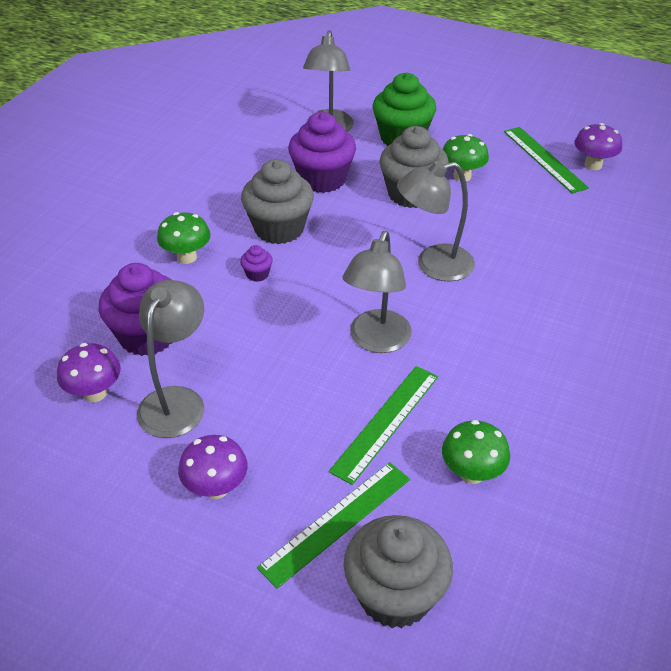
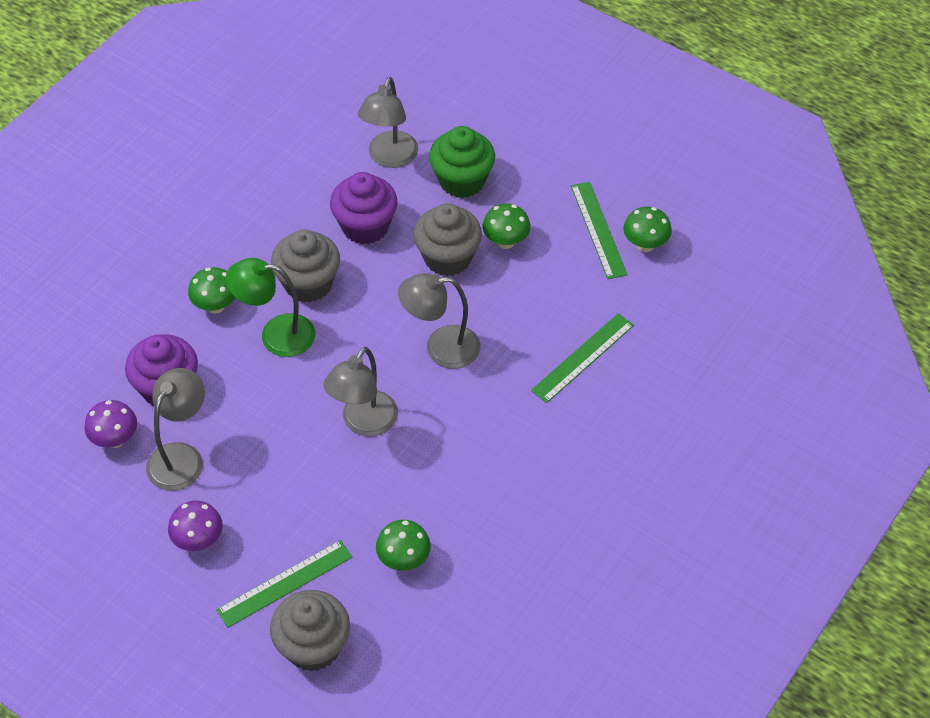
camera: 10 degrees right, 10 degrees up
(257, 274) = (276, 335): purple cupcake -> green lamp
(386, 422) = (348, 503): green ruler -> green ruler (583, 358)
(593, 165) = (645, 245): purple mushroom -> green mushroom

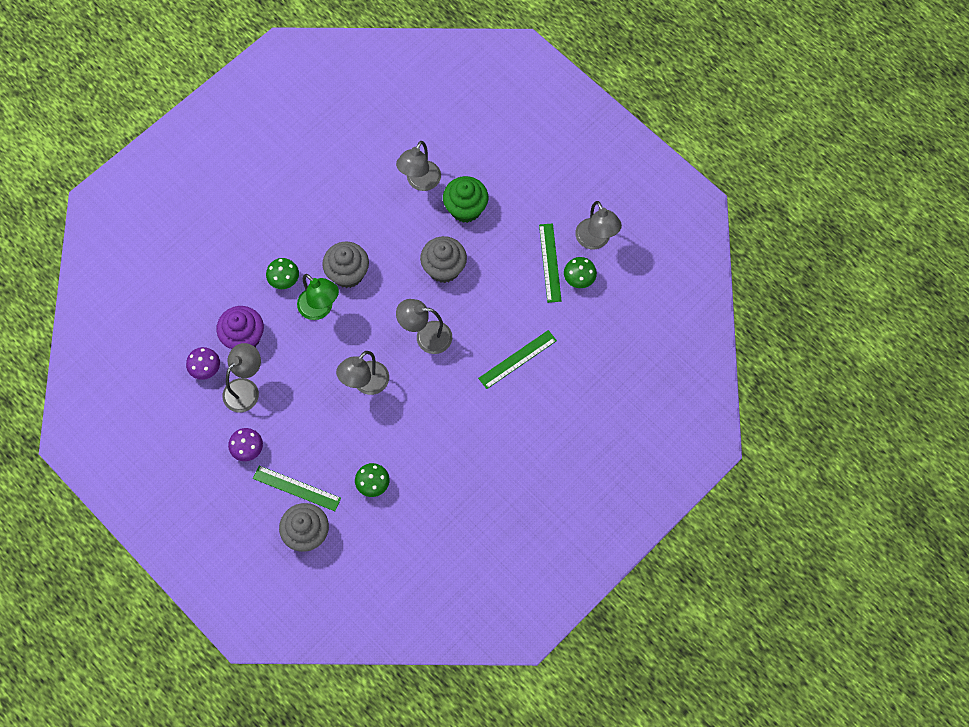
camera: 10 degrees right, 15 degrees up
(276, 335) = (320, 309): green lamp -> green lamp turned 150 degrees counterclockwise
(285, 583) = (297, 488): green ruler -> green ruler turned 45 degrees clockwise
(365, 226) = (393, 235): purple cupcake -> none
(506, 241) = (485, 262): green mushroom -> none
(655, 194) = (595, 240): none -> grey lamp

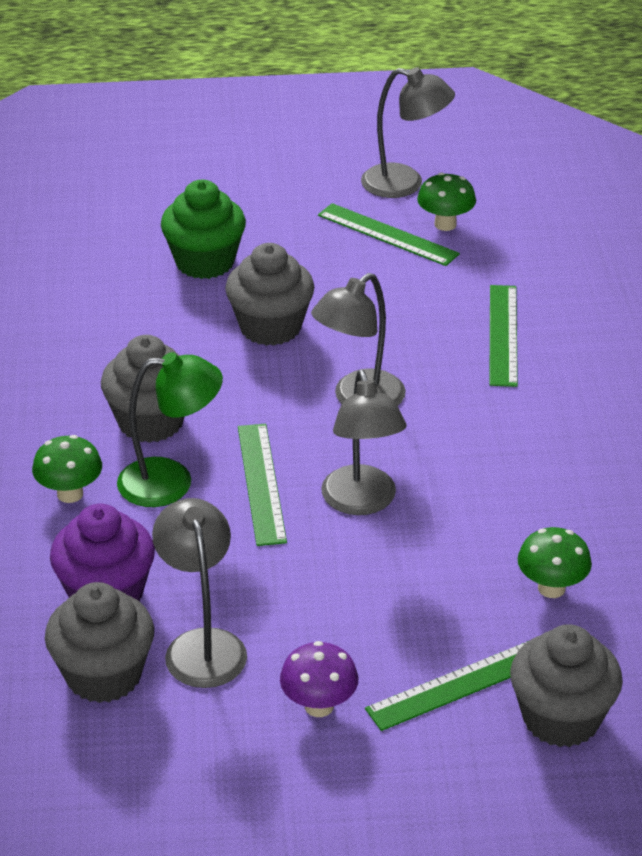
camera: 50 degrees left, 30 degrees down
(206, 369) = (104, 675): purple mushroom -> grey cupcake
(346, 341) = (261, 483): none -> green ruler
(420, 182) = (105, 280): grey lamp -> none

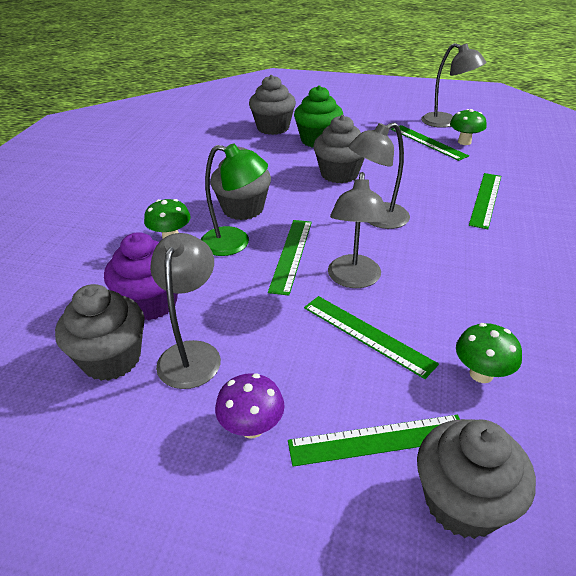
camera: 20 degrees right, 0 degrees up
(113, 246) = (273, 128): none -> grey cupcake
(406, 572) = (367, 335): none -> green ruler

